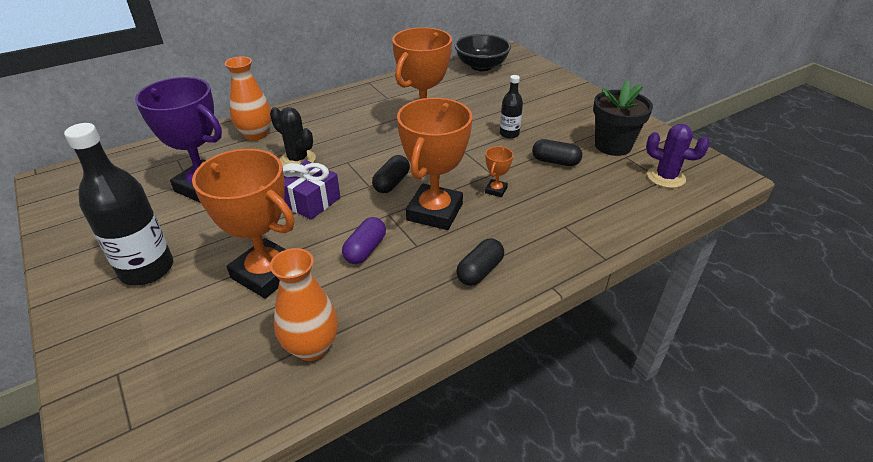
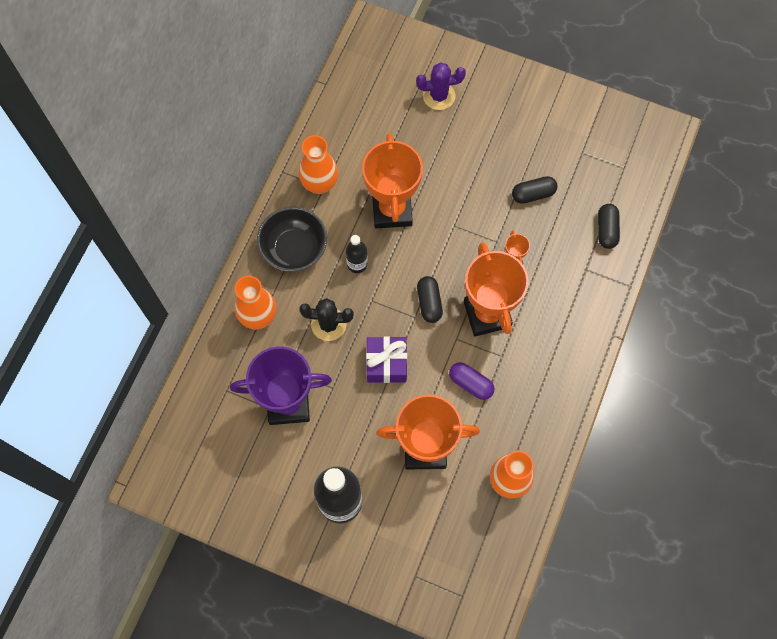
camera: 35 degrees left, 30 degrees up
(365, 249) = (470, 383): purple capsule -> purple capsule turned 45 degrees counterclockwise
(386, 95) = (319, 183): none -> orange vase
(480, 271) = (560, 352): black capsule -> black capsule (606, 230)
(481, 66) = (368, 75): black bowl -> black bowl (294, 249)
(509, 134) = (472, 177): black bottle -> black bottle (357, 264)
(612, 146) = (564, 143): black flower pot -> none
(666, 177) = (624, 163): purple cactus -> purple cactus (439, 96)

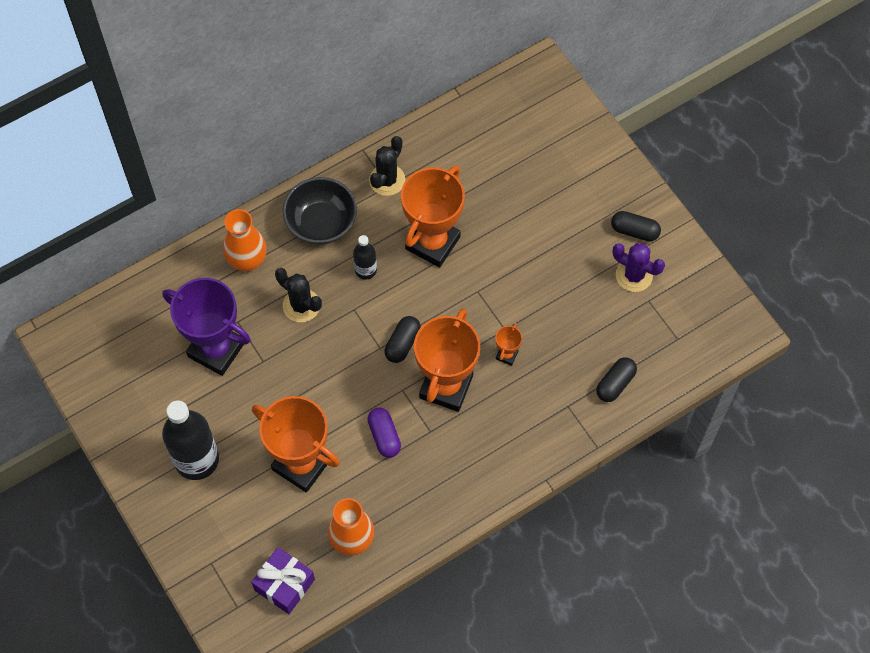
camera: 35 degrees right, 5 degrees down
(319, 183) = (387, 180): orange vase -> black cactus
(386, 363) = (325, 371): purple gift -> purple gift (284, 584)
(439, 96) = (555, 168): purple cactus -> purple cactus (634, 275)
(533, 194) = (572, 309): black capsule -> black capsule (634, 231)

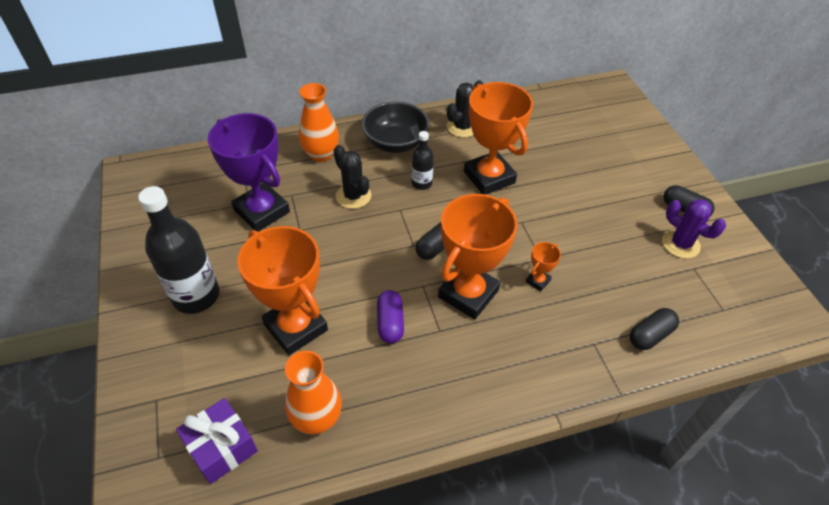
camera: 15 degrees right, 15 degrees down
(433, 243) = (489, 177): orange trophy -> orange trophy turned 75 degrees counterclockwise

